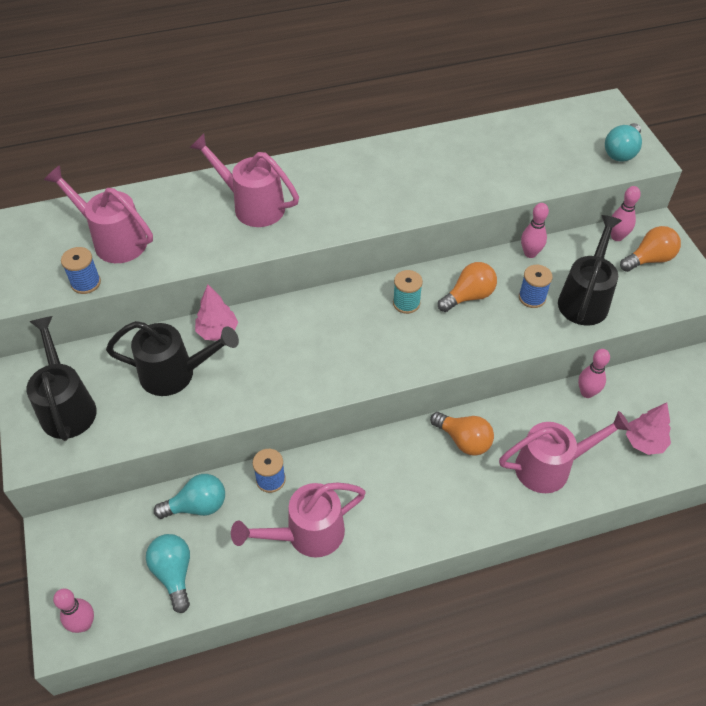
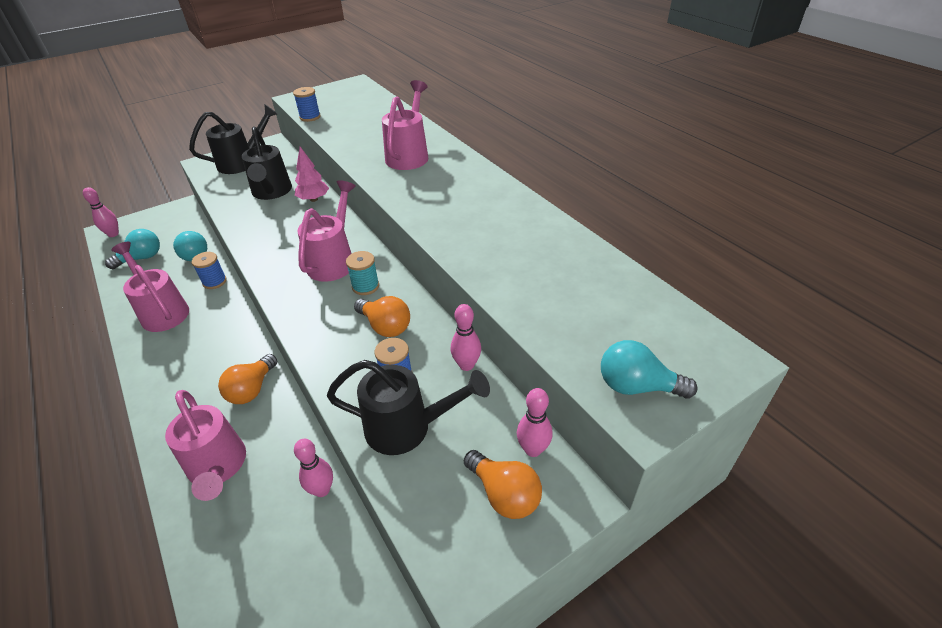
camera: 75 degrees right, 10 degrees down
(114, 240) = (353, 116): pink watering can -> pink watering can (334, 260)
(644, 442) = (250, 565): pink tree -> none

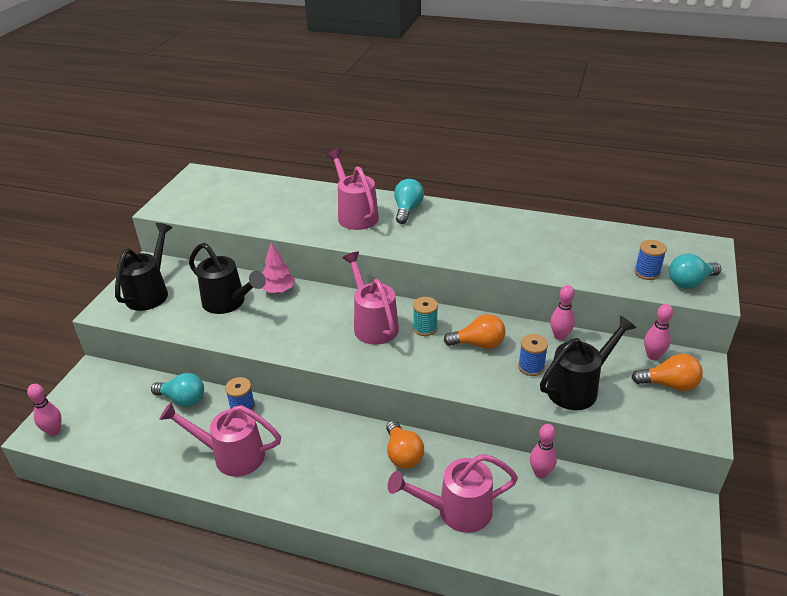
camera: 40 degrees left, 5 degrees down
(141, 258) = (129, 432): turquoise light bulb -> turquoise light bulb (407, 210)
(218, 467) = (456, 511): pink watering can -> pink watering can turned 150 degrees clockwise
(310, 117) = (210, 219): blue spool -> blue spool (647, 272)

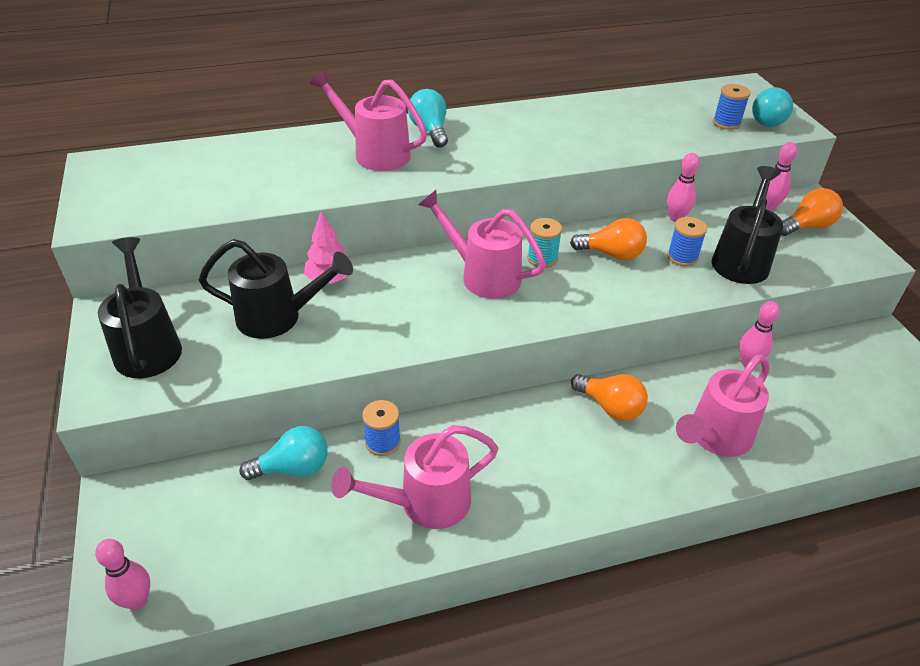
camera: 35 degrees left, 5 degrees up
(478, 344) = (611, 254): orange light bulb -> orange light bulb turned 45 degrees clockwise

